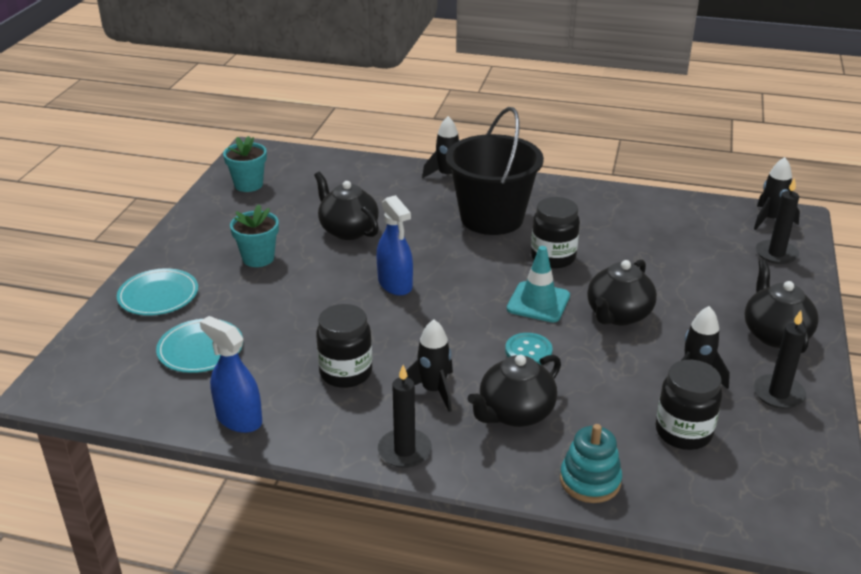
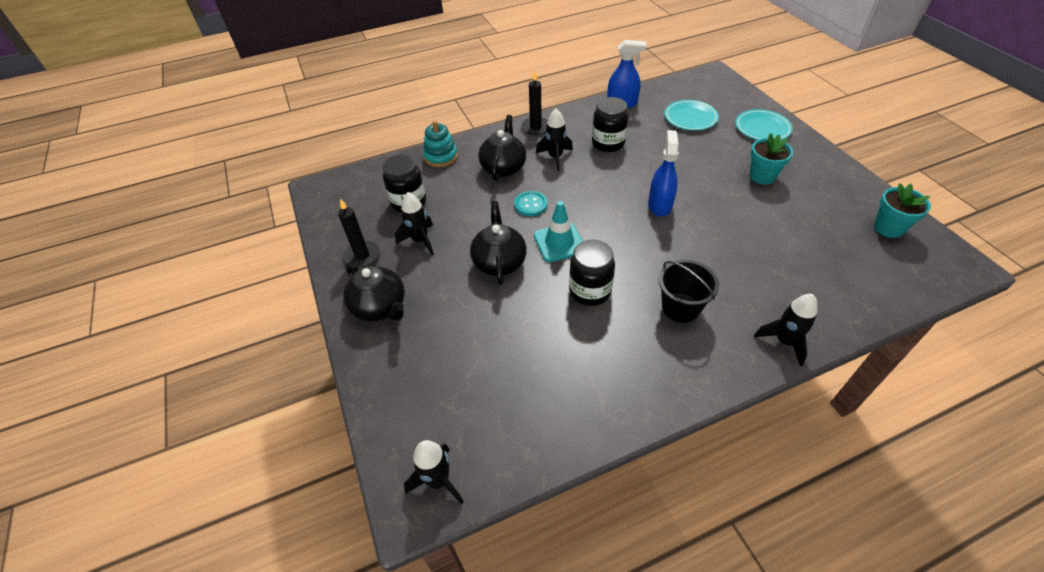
camera: 145 degrees right, 15 degrees up
(348, 230) = (754, 229): black teapot -> none
(395, 284) = (660, 205): blue spray bottle -> blue spray bottle turned 75 degrees clockwise
(492, 218) = (680, 307): black bucket -> black bucket, size x0.58
(776, 254) = (411, 416): black candle -> none

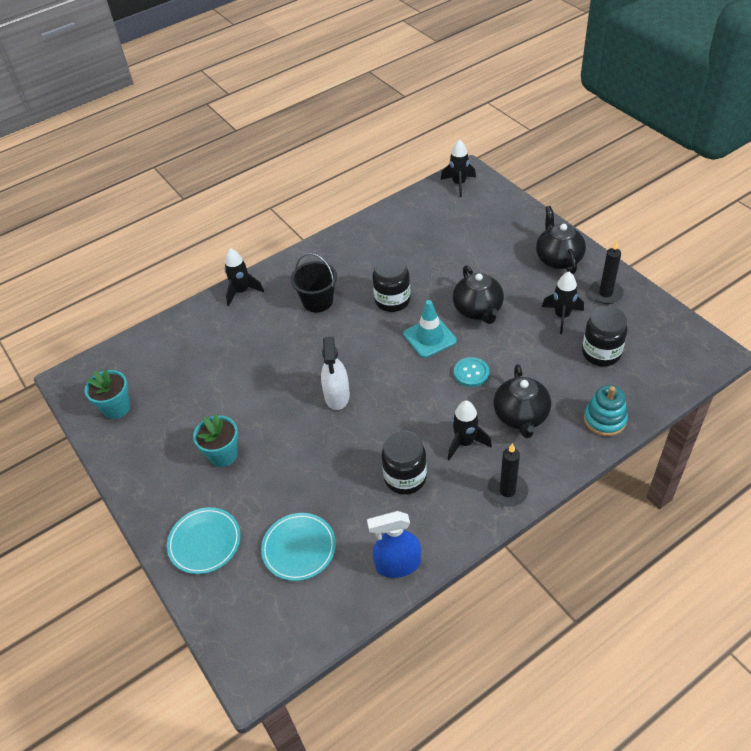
camera: 170 degrees right, 0 degrees up
(380, 307) = (558, 258): black teapot -> black teapot turned 45 degrees clockwise
(660, 205) = (337, 396): blue spray bottle -> white spray bottle

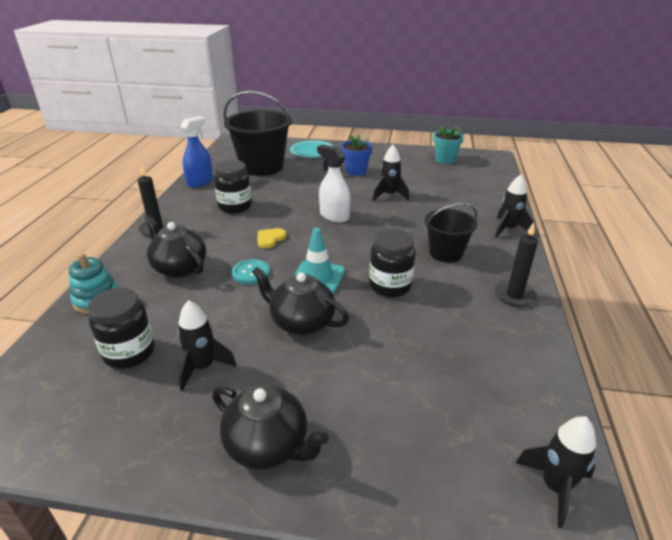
camera: 130 degrees right, 15 degrees down
(223, 455) = (356, 171): turquoise flower pot -> blue flower pot
(299, 548) = (262, 166): turquoise plate -> black bucket
(420, 403) = (270, 239): none -> yellow heart
(465, 443) = (211, 236): black rocket -> black rocket (389, 195)
(605, 293) = (162, 431): black candle -> black candle (514, 295)

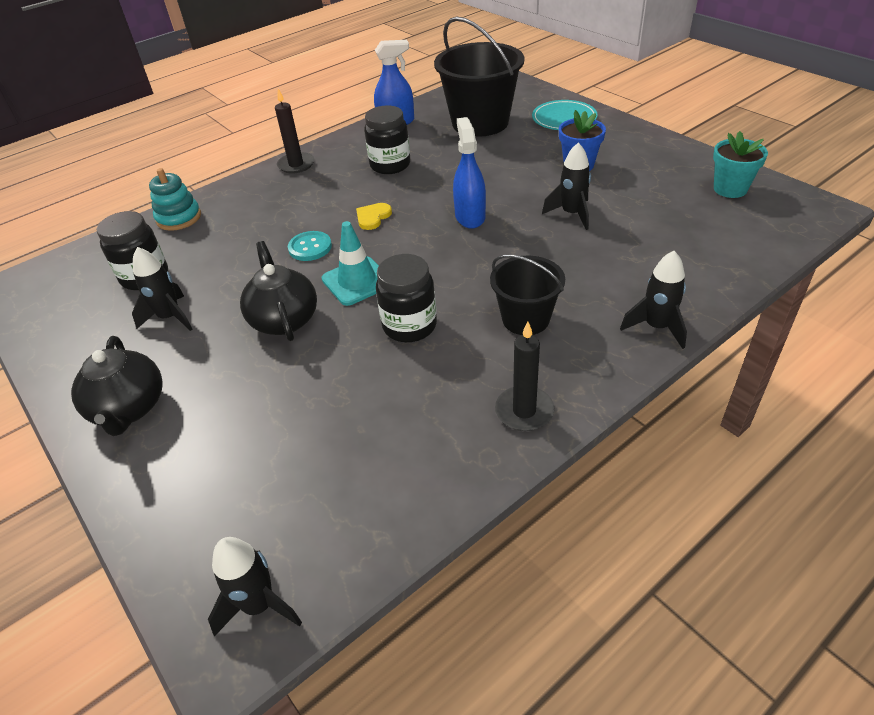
camera: 45 degrees right, 10 degrees up
(179, 267) = (265, 214): black teapot -> none
(270, 239) = (373, 217): yellow heart -> yellow heart turned 45 degrees counterclockwise
(334, 216) = (470, 217): white spray bottle -> blue spray bottle

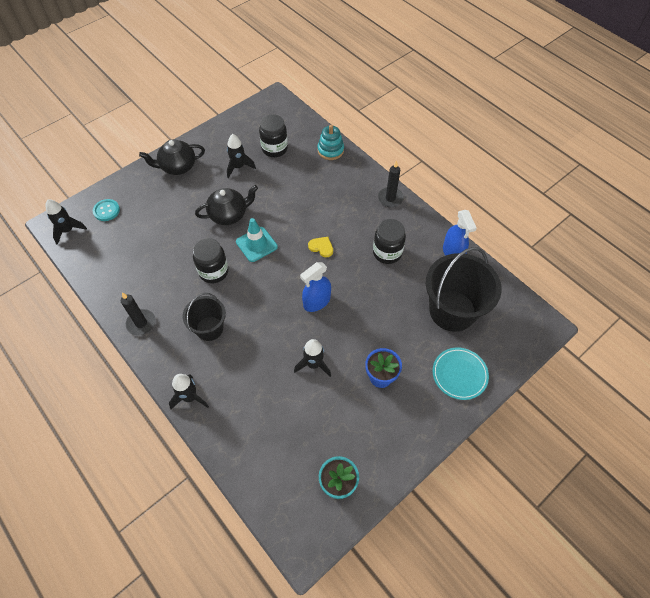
camera: 85 degrees right, 15 degrees up
(310, 247) = (292, 218): turquoise button -> turquoise button (106, 211)
(470, 217) = (317, 302): blue spray bottle -> blue spray bottle turned 150 degrees clockwise

